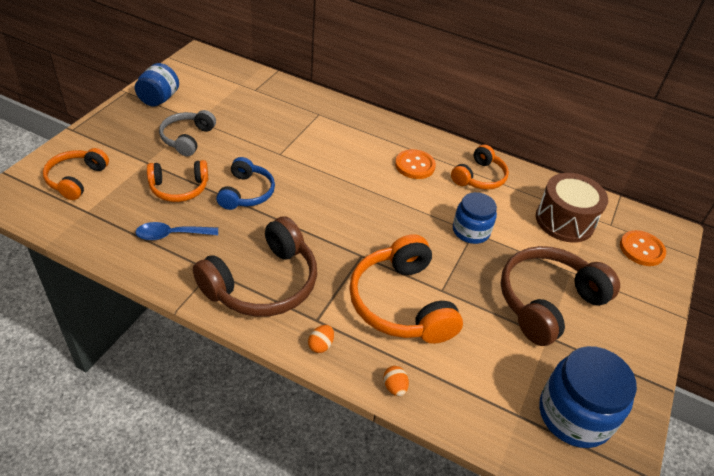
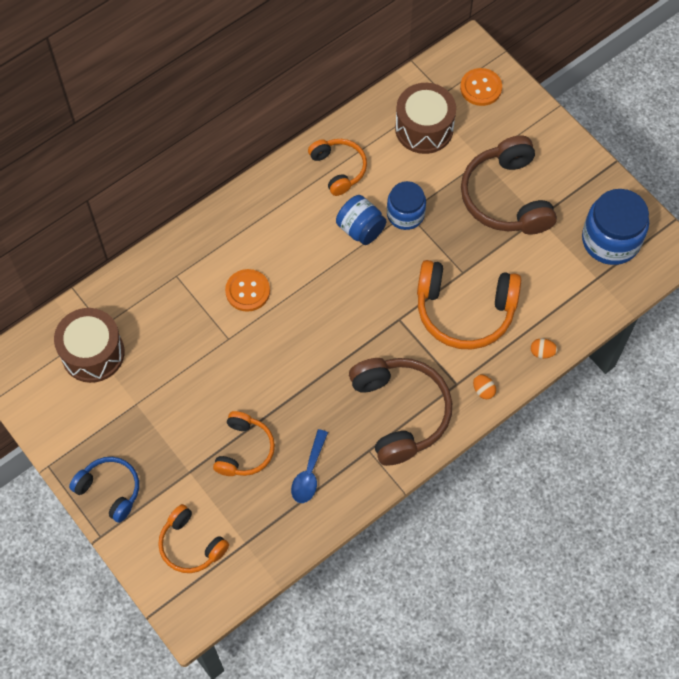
camera: 60 degrees left, 20 degrees up
(159, 99) = (78, 433): blue jar -> blue jar (360, 229)
(187, 138) = (165, 422): grey headphones -> none
(229, 90) = (93, 353): none -> brown drum
(246, 193) = (276, 389): blue headphones -> blue headphones (110, 490)
(415, 165) = (298, 219): orange button -> orange button (247, 291)

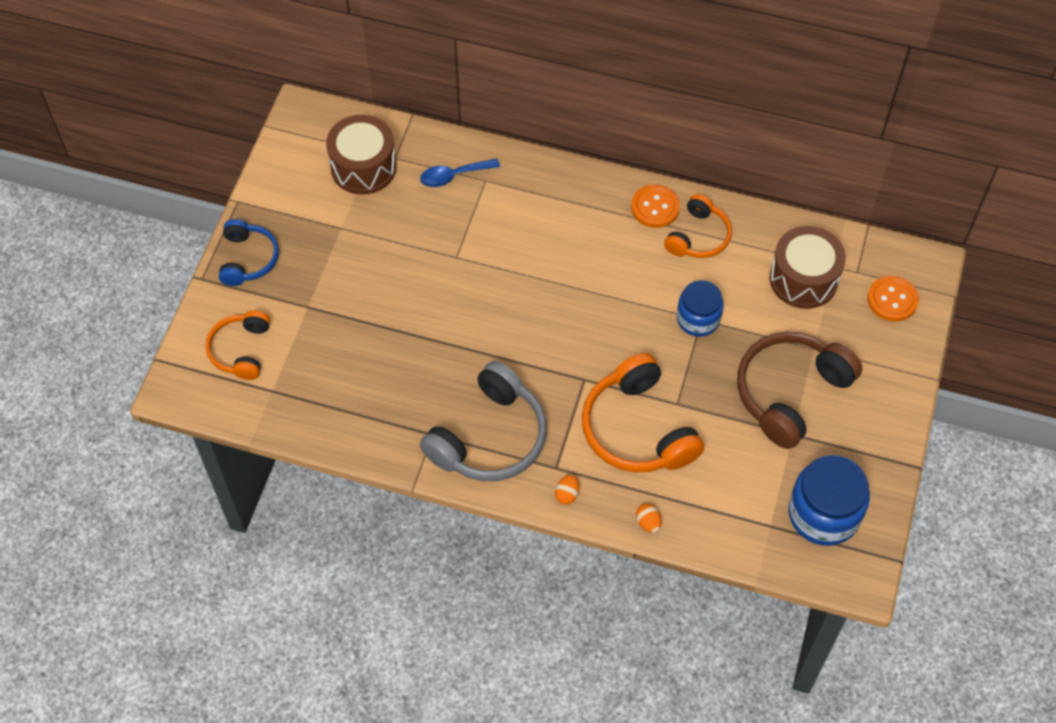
camera: 55 degrees right, 5 degrees down
(244, 450) = (359, 335): orange headphones -> none
(247, 291) = (514, 242): orange button -> orange button (655, 207)
(309, 473) = (374, 399): blue spoon -> blue spoon (454, 176)
(360, 229) = (651, 292): blue jar -> none
(400, 413) = (489, 437): brown headphones -> grey headphones

